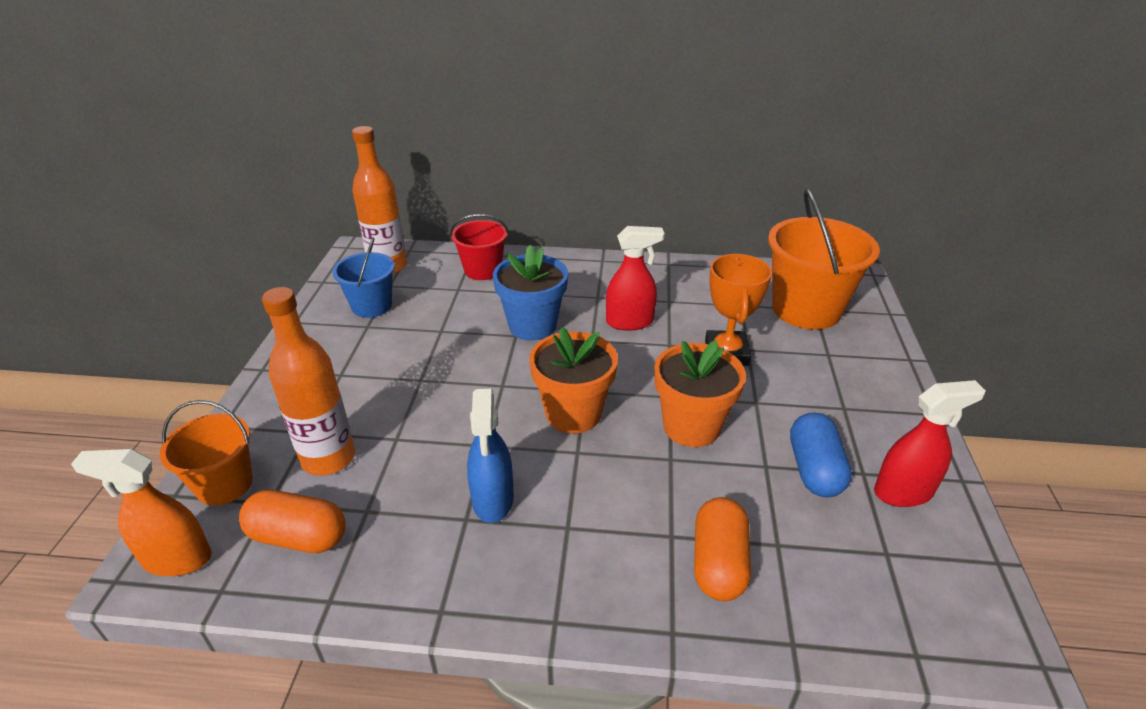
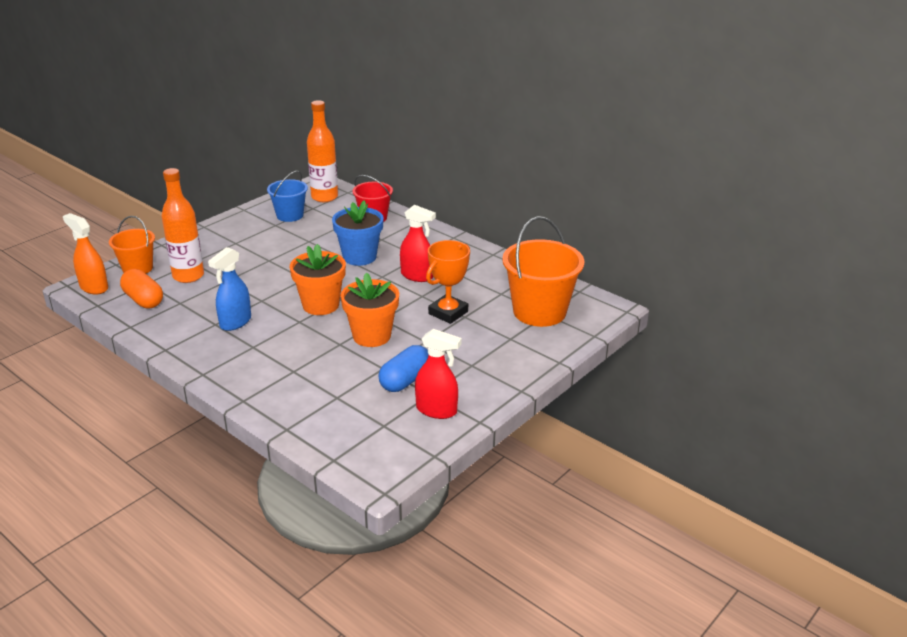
camera: 35 degrees right, 5 degrees down
(718, 563) = (298, 389): orange capsule -> none

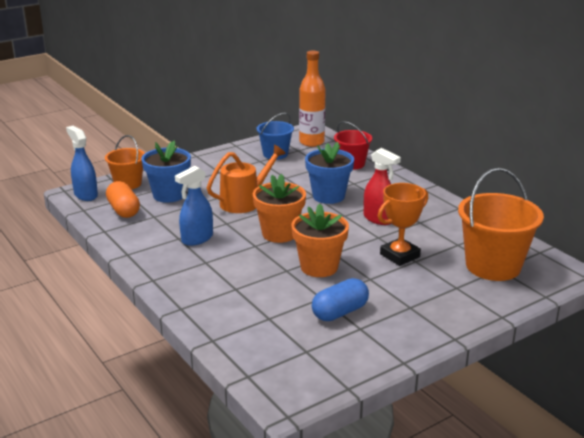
camera: 15 degrees right, 5 degrees down
(94, 287) = (85, 195): orange spray bottle -> blue spray bottle
(188, 276) = (169, 195): orange bottle -> blue flower pot
(273, 274) = (245, 202): none -> orange watering can
(436, 410) = (363, 345): red spray bottle -> none

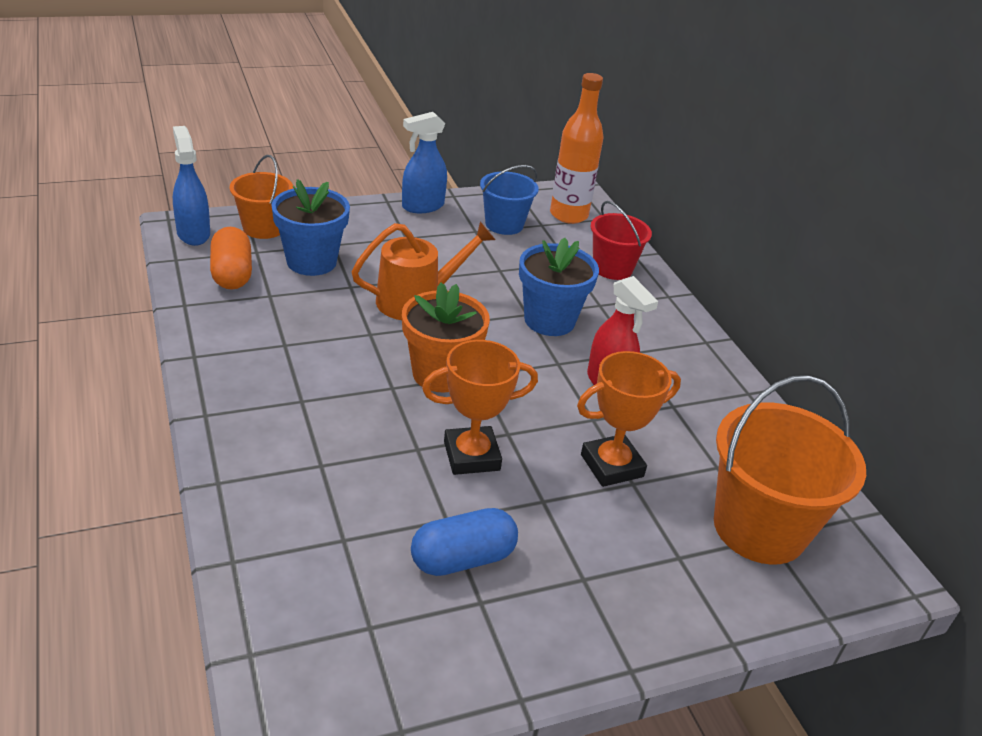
camera: 10 degrees right, 10 degrees up
(197, 239) = (311, 353): blue spray bottle -> blue spray bottle (422, 206)
(319, 267) = (471, 456): orange flower pot -> orange trophy

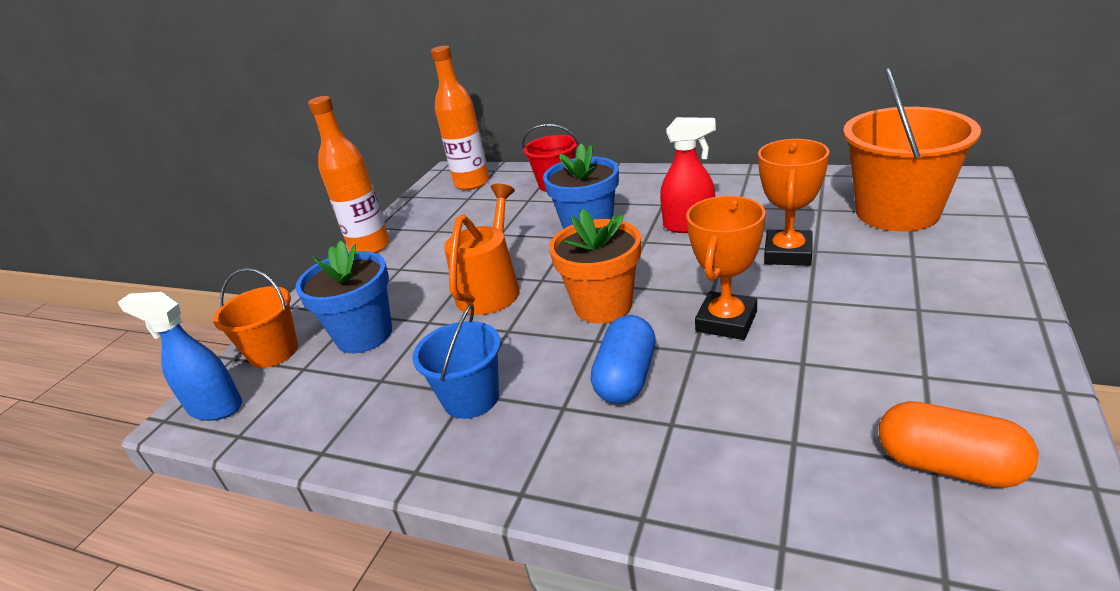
camera: 40 degrees left, 5 degrees down
(232, 274) = (316, 397): orange capsule -> orange capsule (948, 465)
(422, 206) = (370, 247): blue spray bottle -> orange bottle
(462, 559) = (861, 369): blue capsule -> blue capsule (626, 377)
(504, 224) = (446, 214): blue bucket -> blue bucket (471, 398)

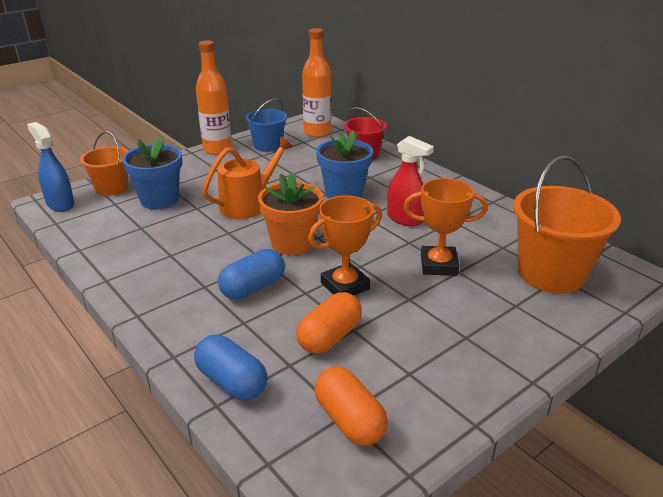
camera: 25 degrees right, 0 degrees up
(471, 398) = (169, 258): blue bucket -> blue bucket (268, 145)
(759, 505) = (231, 382): none -> blue capsule
(788, 253) = (438, 265): orange trophy -> orange trophy turned 45 degrees clockwise
(790, 384) = (329, 337): none -> orange capsule

